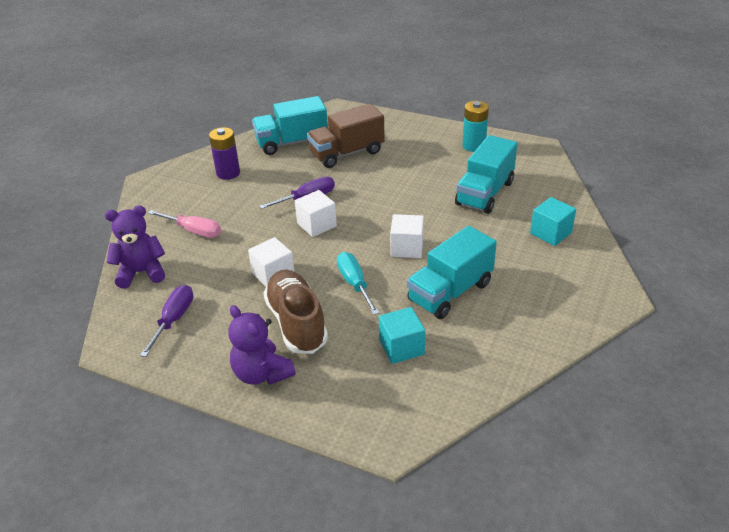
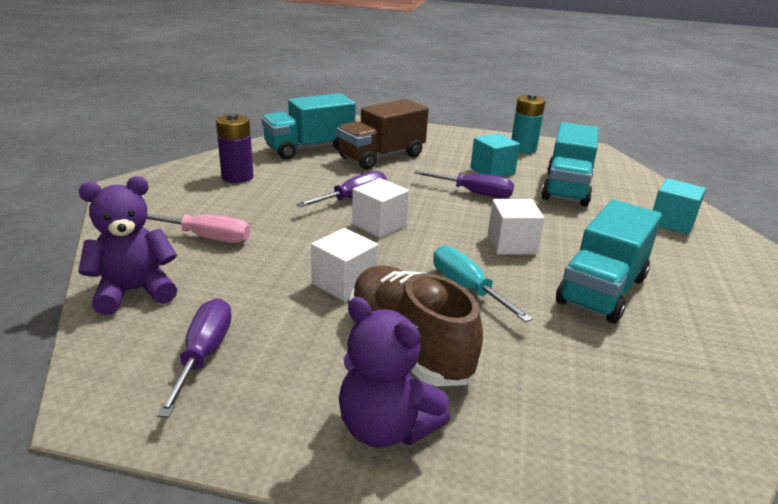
camera: 15 degrees left, 10 degrees down
(401, 347) = (585, 366): turquoise cube -> turquoise cube (492, 171)
(404, 196) = (474, 193): none -> purple screwdriver

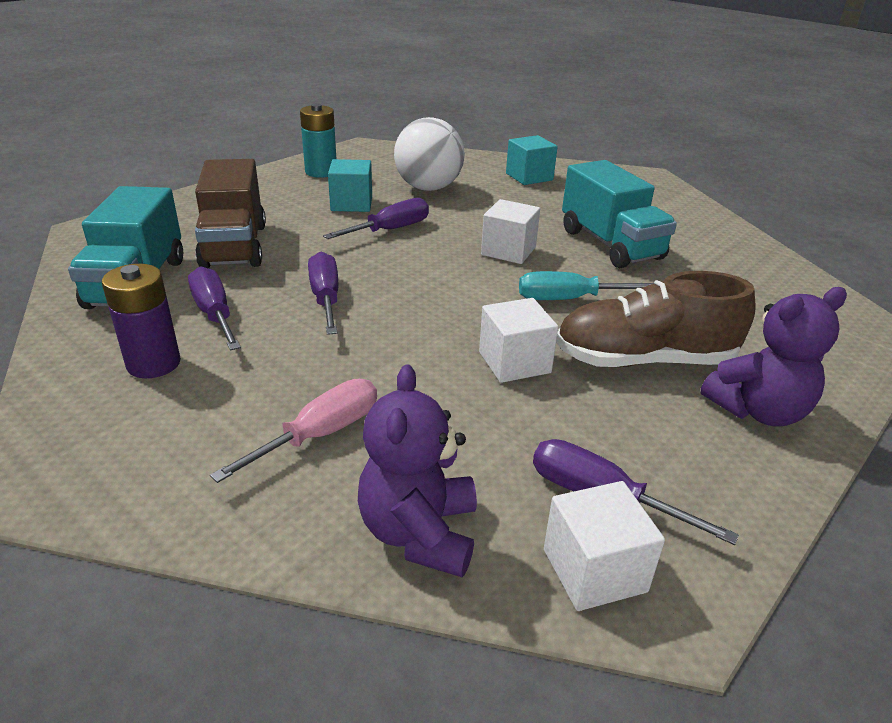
camera: 60 degrees left, 5 degrees up
(300, 175) = (215, 314): none -> purple screwdriver
(379, 225) = (406, 303): white cube -> white cube (594, 570)
(566, 188) = (428, 188): turquoise truck -> white ball

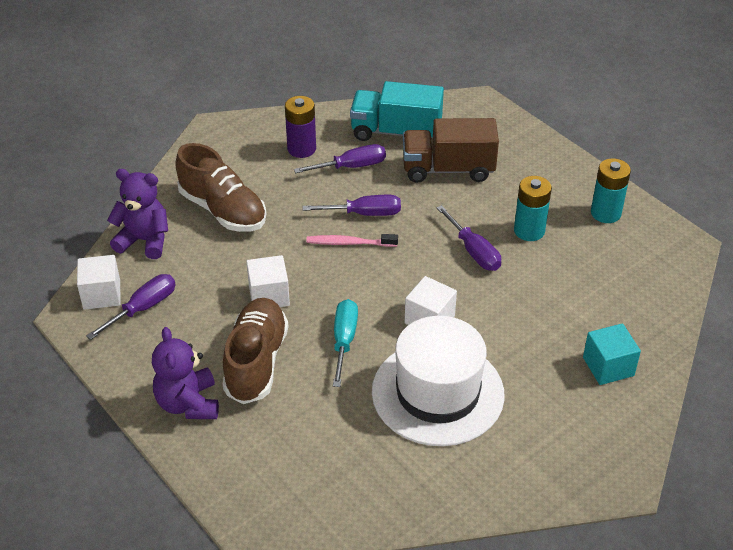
camera: 100 degrees right, 10 degrees up
(319, 435) = (223, 210): pink screwdriver -> brown shoe
(351, 204) = (529, 231): turquoise cube -> turquoise battery
(389, 306) = (349, 243): none -> pink toothbrush
(428, 188) = (570, 283): white ball -> none
(610, 244) = (437, 393): turquoise truck -> white hat

